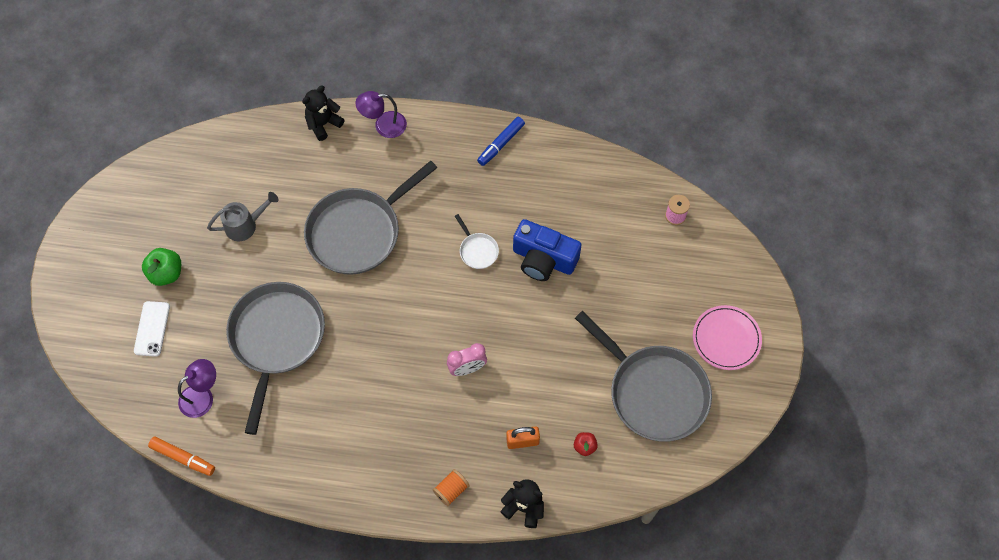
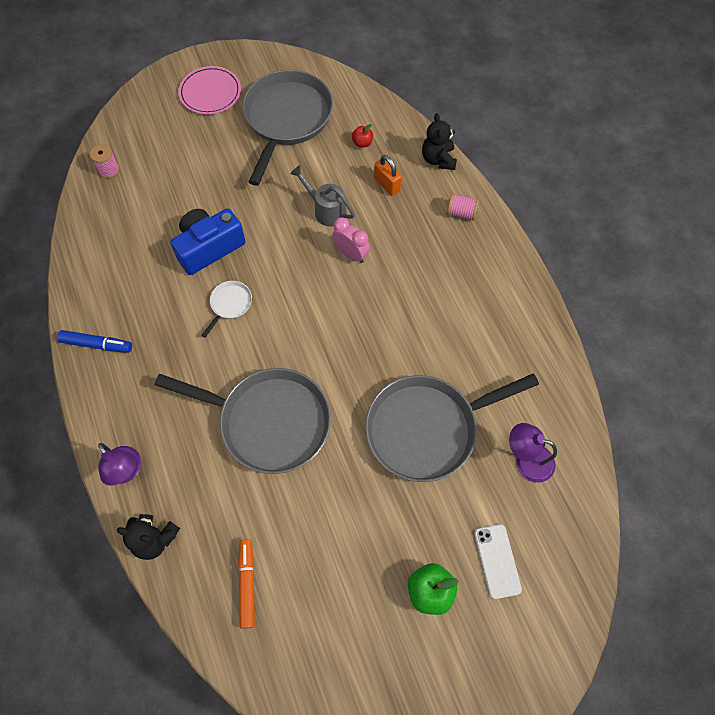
camera: 120 degrees left, 0 degrees up
(152, 329) = (497, 561): white phone -> white phone turned 75 degrees counterclockwise
(183, 458) = (592, 438): orange marker -> orange marker (247, 584)
(245, 225) = (325, 543): grey watering can -> grey watering can (326, 210)
(451, 490) = (461, 213): orange spool -> pink spool
(543, 259) = (209, 247): blue camera -> blue camera turned 120 degrees counterclockwise

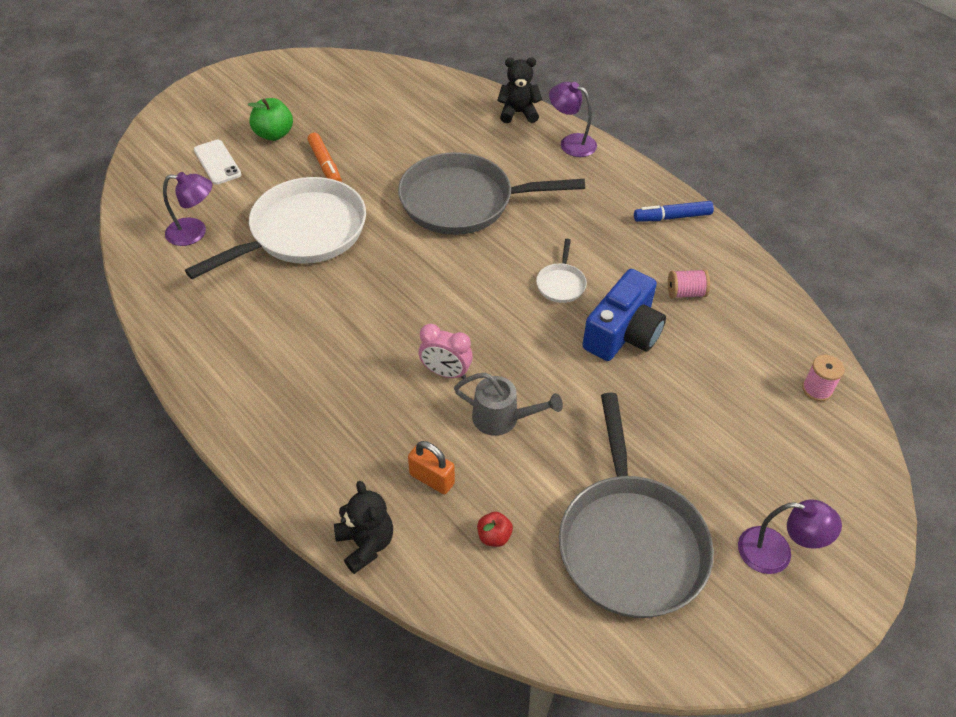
camera: 160 degrees right, 15 degrees down
(210, 92) = (776, 553): pink plate -> purple lamp
(247, 584) = (428, 107): orange marker -> orange marker (325, 164)
(427, 429) = (302, 232): grey pan -> white pan
(461, 213) = (311, 468): pink spool -> pink spool (685, 293)

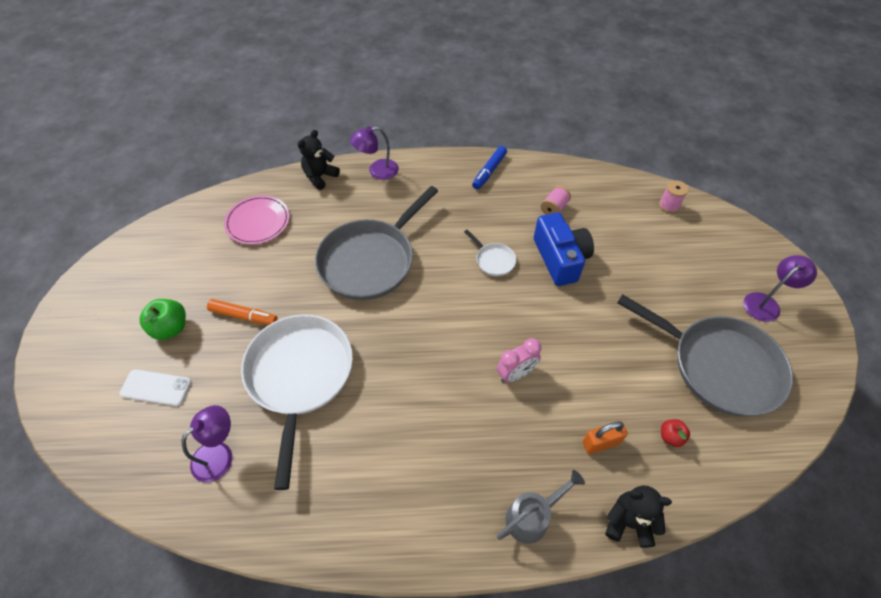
camera: 50 degrees left, 5 degrees up
(425, 110) = (258, 222): none -> pink plate
(502, 419) = (579, 368): grey watering can -> grey watering can (532, 516)

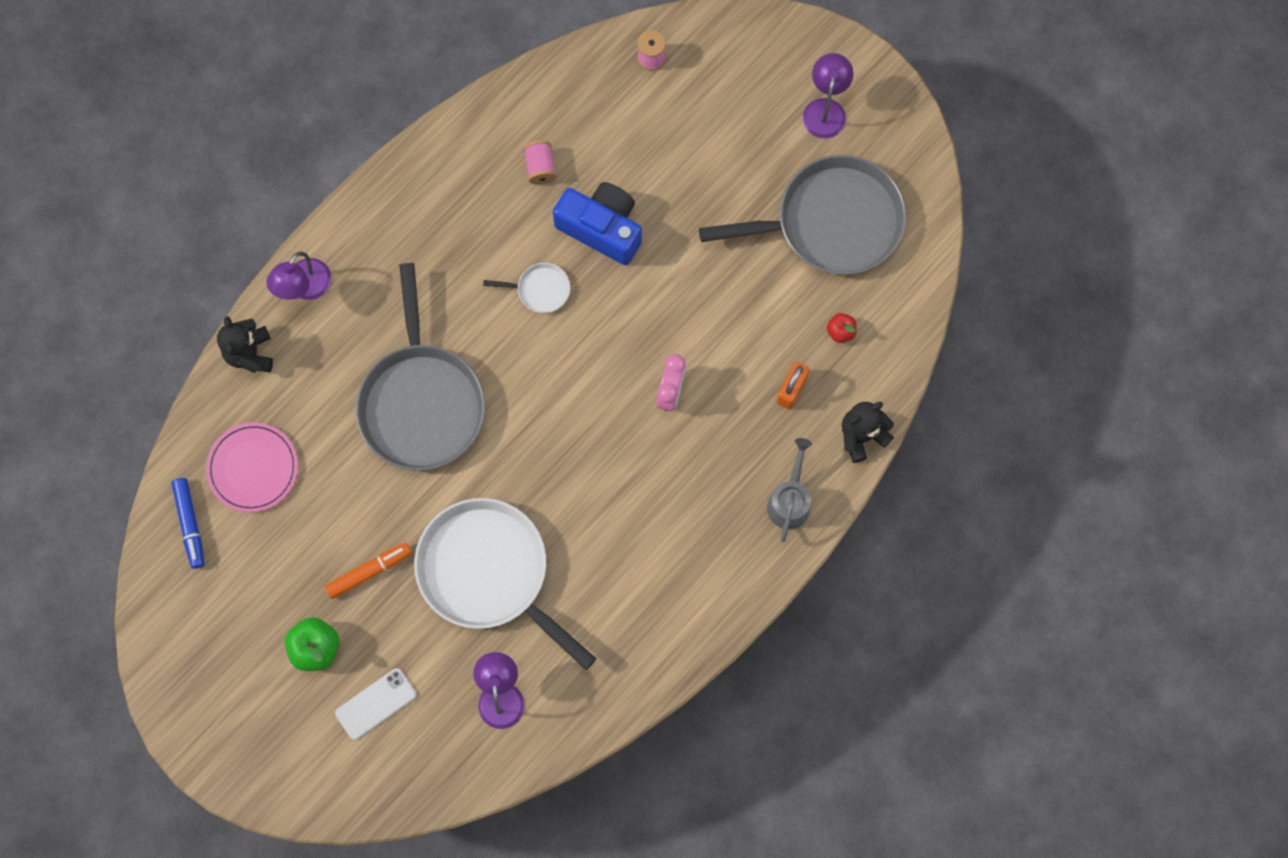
camera: 45 degrees left, 20 degrees up
(489, 171) = (426, 176): blue marker -> blue marker (190, 524)

